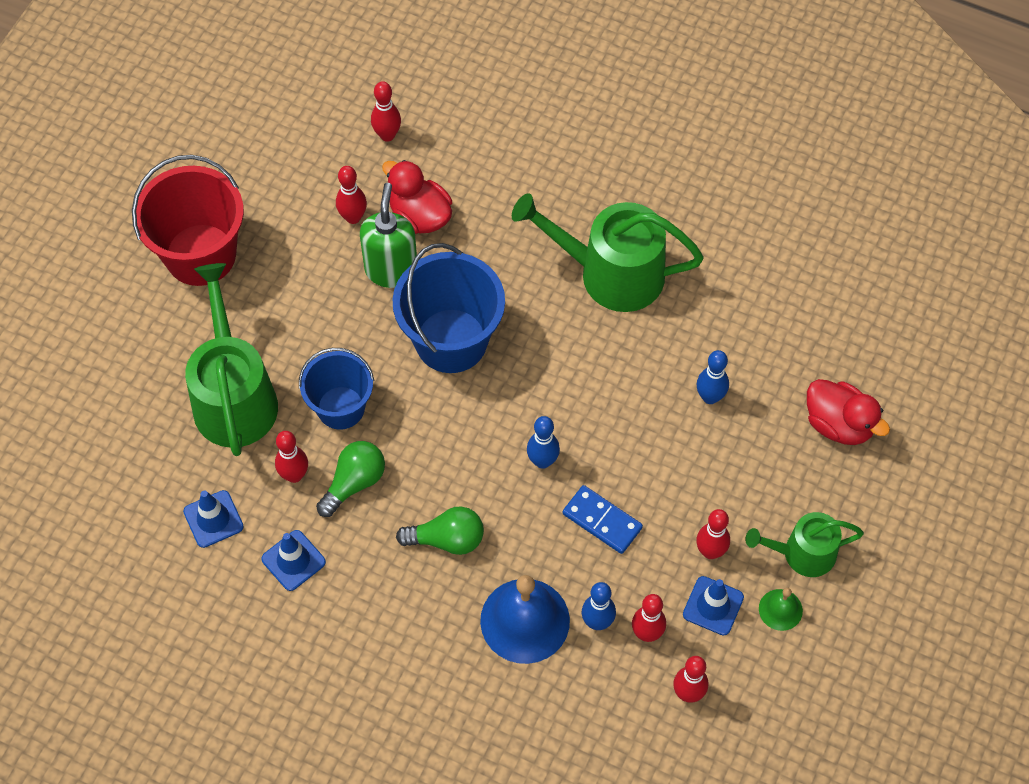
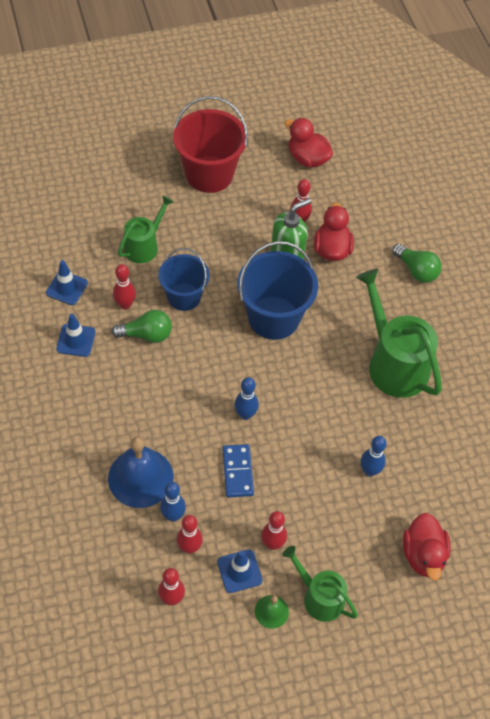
camera: 45 degrees right, 5 degrees down
(234, 397) = (144, 246): green watering can -> green watering can, size x0.59
(278, 141) = (307, 159): none -> red duck
(387, 135) = (362, 201): red bowling pin -> none
(447, 539) = (154, 403): green light bulb -> green light bulb (416, 270)

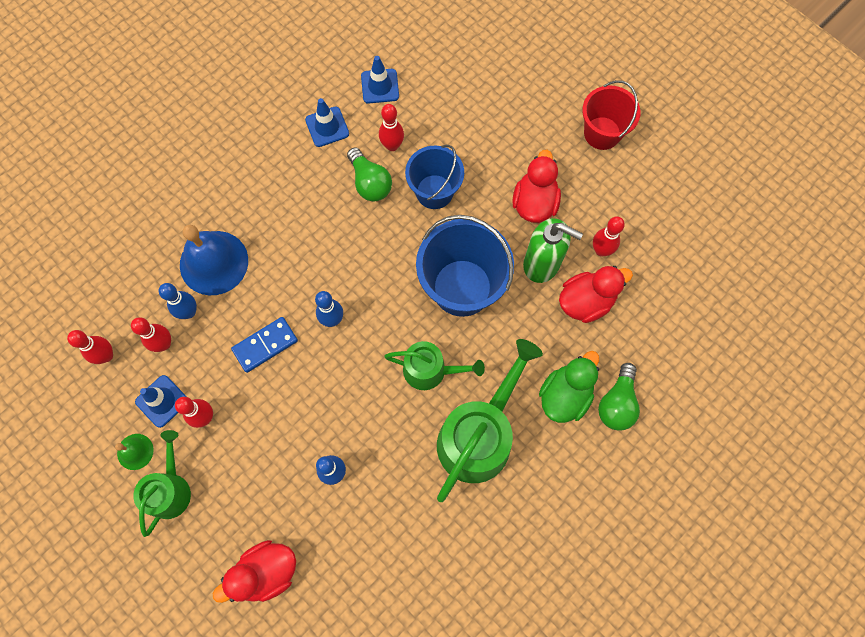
camera: 65 degrees right, 15 degrees up
(144, 246) = (471, 124): green watering can -> green watering can (430, 370)
(209, 174) = (602, 133): red bucket -> red bucket, size x0.65
(307, 159) = (692, 216): red duck -> red duck (534, 203)
(393, 297) = (565, 395): none -> green duck

